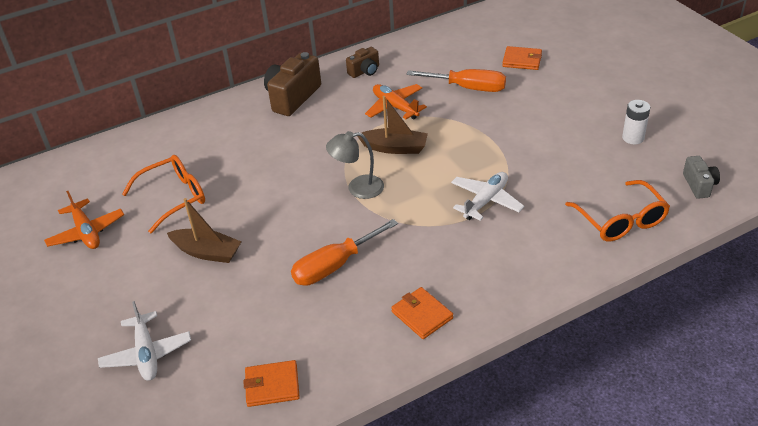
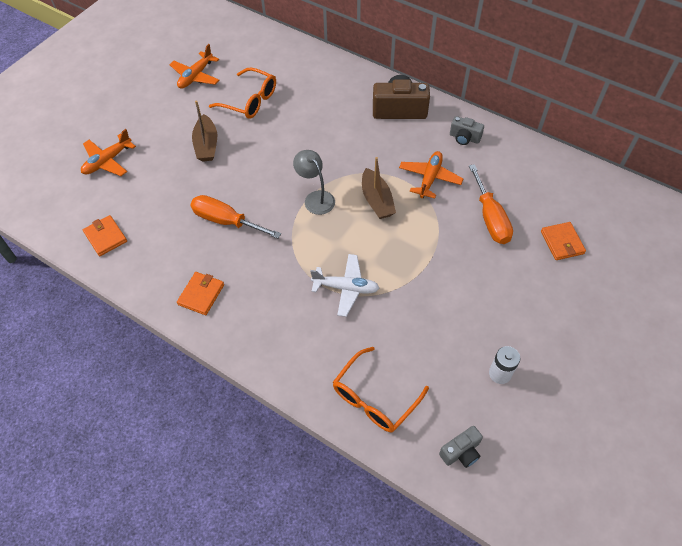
camera: 60 degrees right, 15 degrees up
(146, 353) = (107, 161): white plane -> orange plane
(365, 71) = (464, 138): brown camera -> grey camera

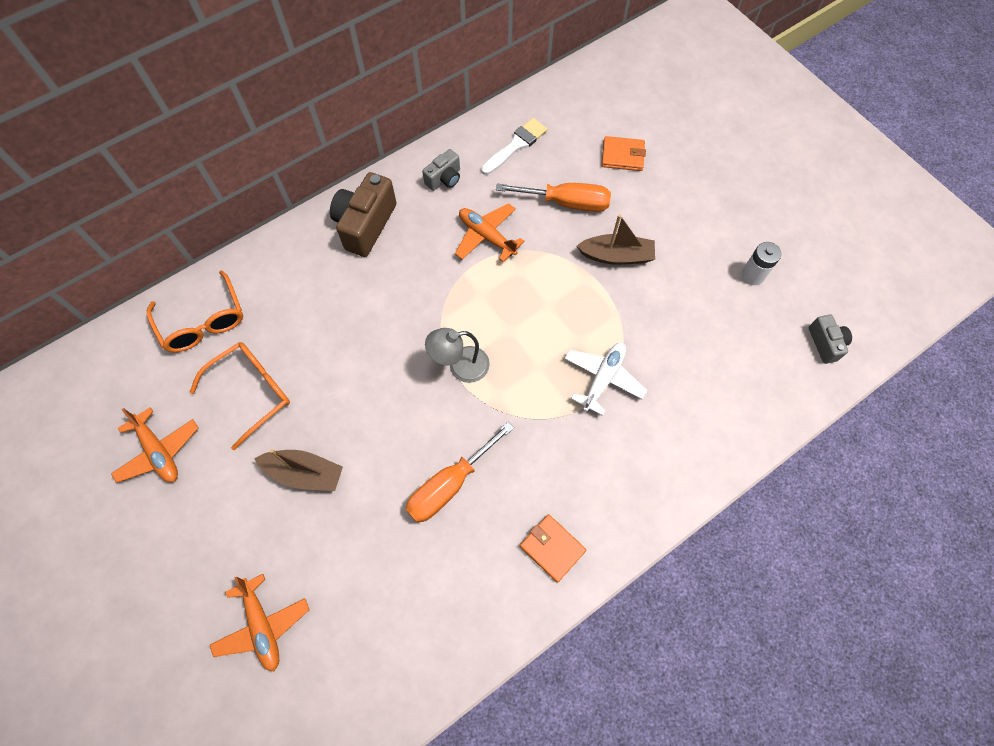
camera: 70 degrees left, 10 degrees up
(105, 237) = (406, 658): orange wallet -> none
(375, 397) = (747, 399): orange glasses -> orange glasses (203, 321)
(377, 200) = (494, 302): brown boat -> brown boat (616, 256)
(523, 170) = (516, 145): none -> white brush

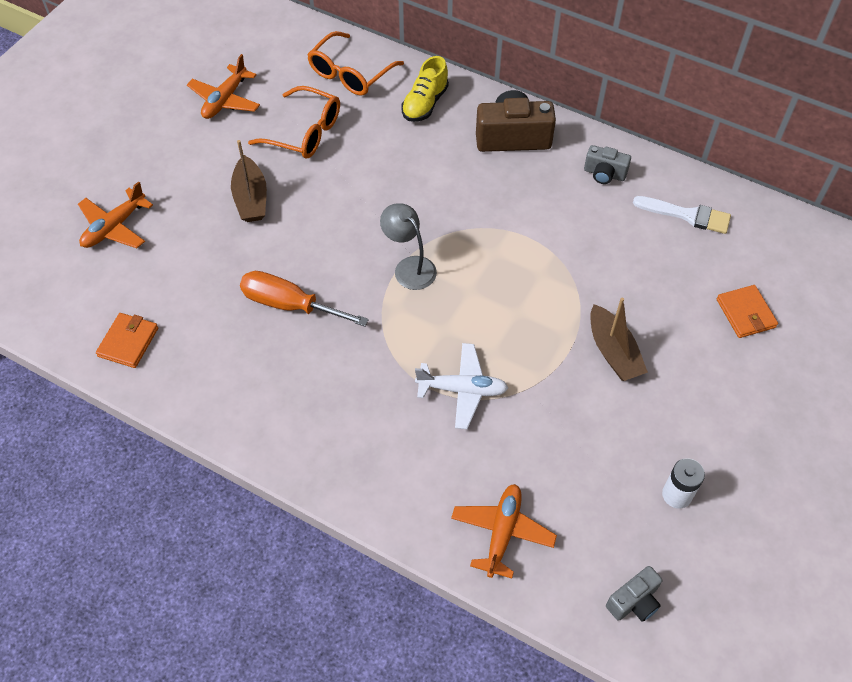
camera: 65 degrees right, 10 degrees down
(283, 275) = (425, 104): none -> yellow shoe
(486, 236) = (562, 233): orange plane -> orange plane (502, 532)
(552, 548) = (266, 409): orange wallet -> orange wallet (128, 342)
(566, 203) = (648, 284): orange screwdriver -> none

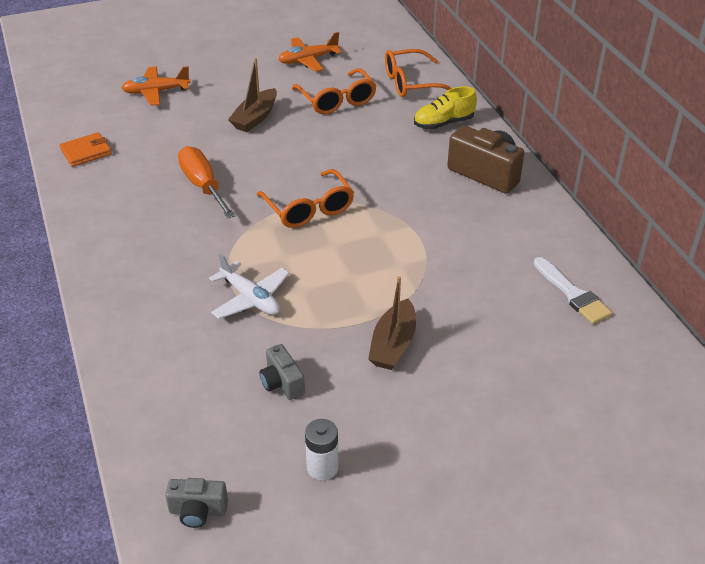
camera: 40 degrees right, 15 degrees down
(409, 267) = (308, 208): grey lamp -> orange glasses
(502, 532) = (164, 399): orange plane -> none
(604, 174) = (533, 231): grey camera -> grey camera (282, 383)
(745, 313) = (541, 387): orange wallet -> none

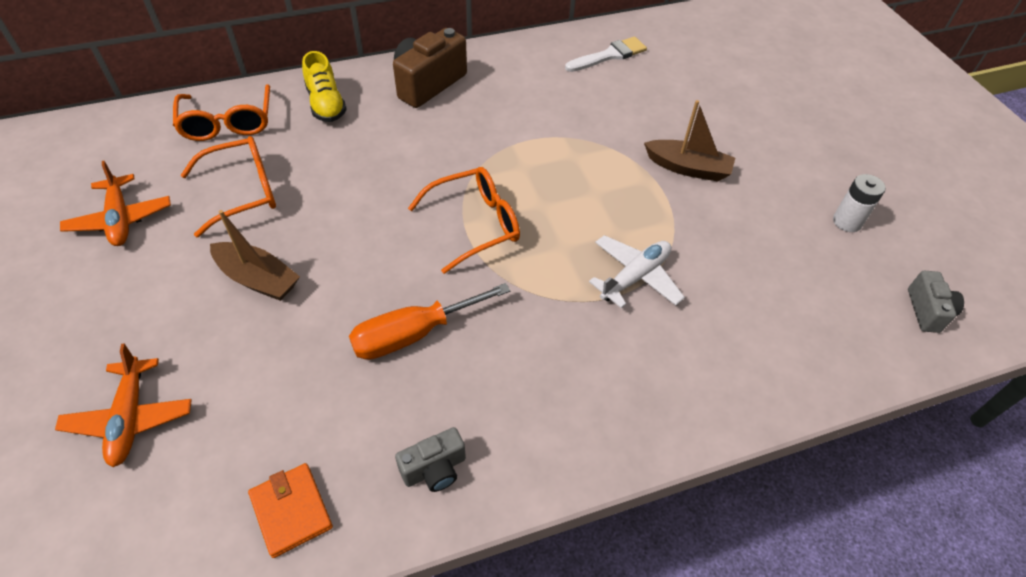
camera: 90 degrees left, 10 degrees up
(282, 383) = (755, 249): grey camera -> grey camera (434, 469)

